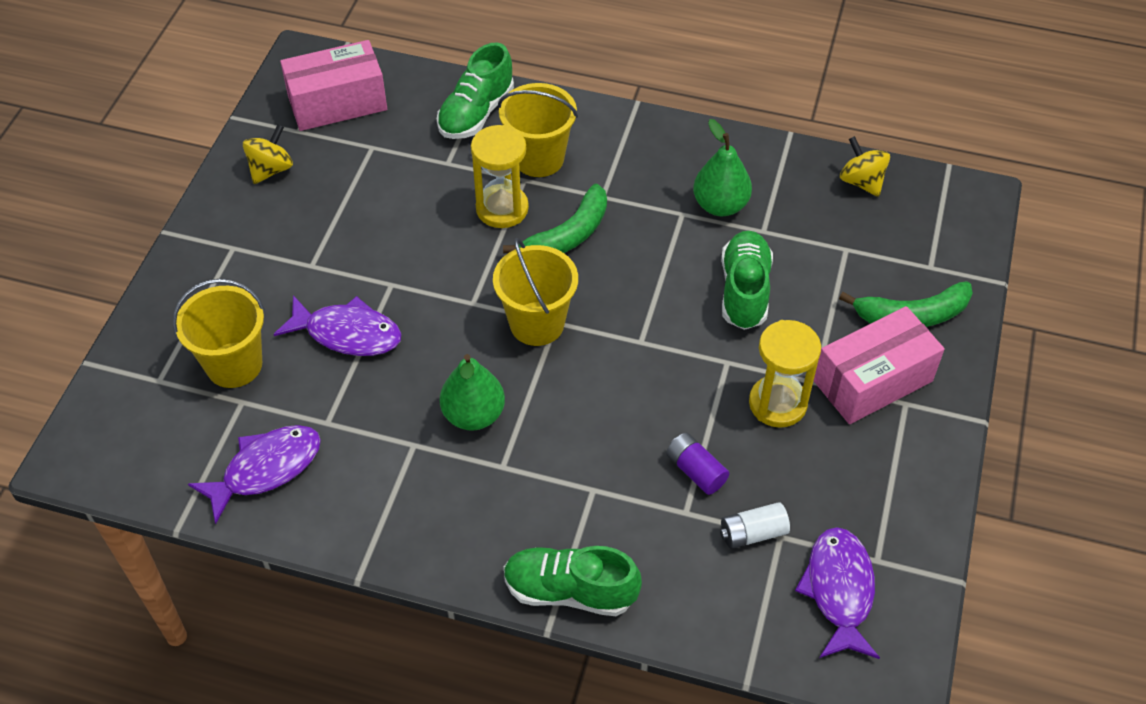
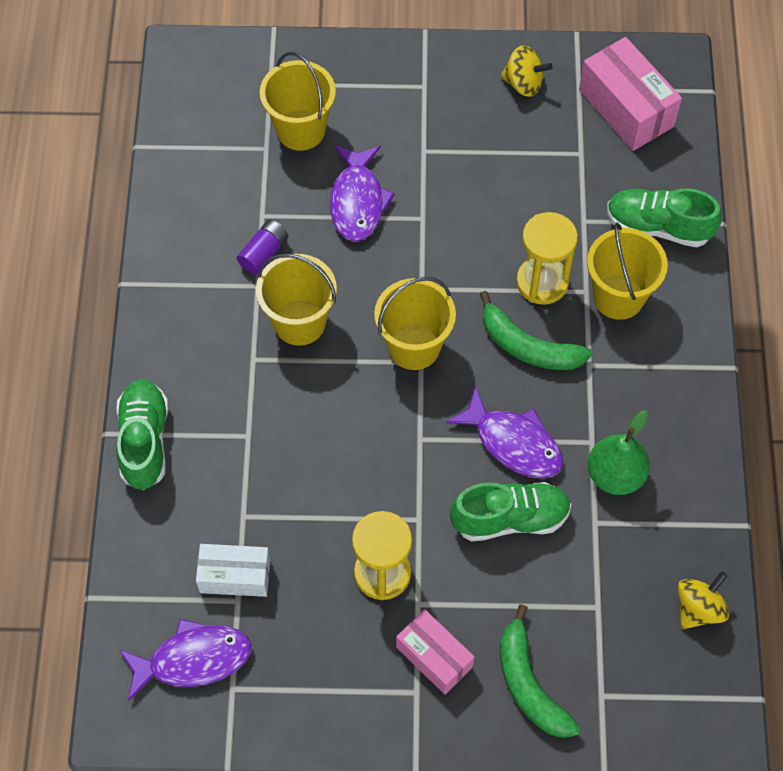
camera: 75 degrees right, 10 degrees up
(266, 469) = (205, 187): purple fish -> purple fish (513, 443)
(473, 415) = (299, 322): green pear -> yellow bucket
(696, 471) = (288, 516): purple battery -> purple battery (264, 253)
(752, 533) = (235, 576): white battery -> white box
(873, 381) = (434, 657): pink box -> pink box, size x0.65

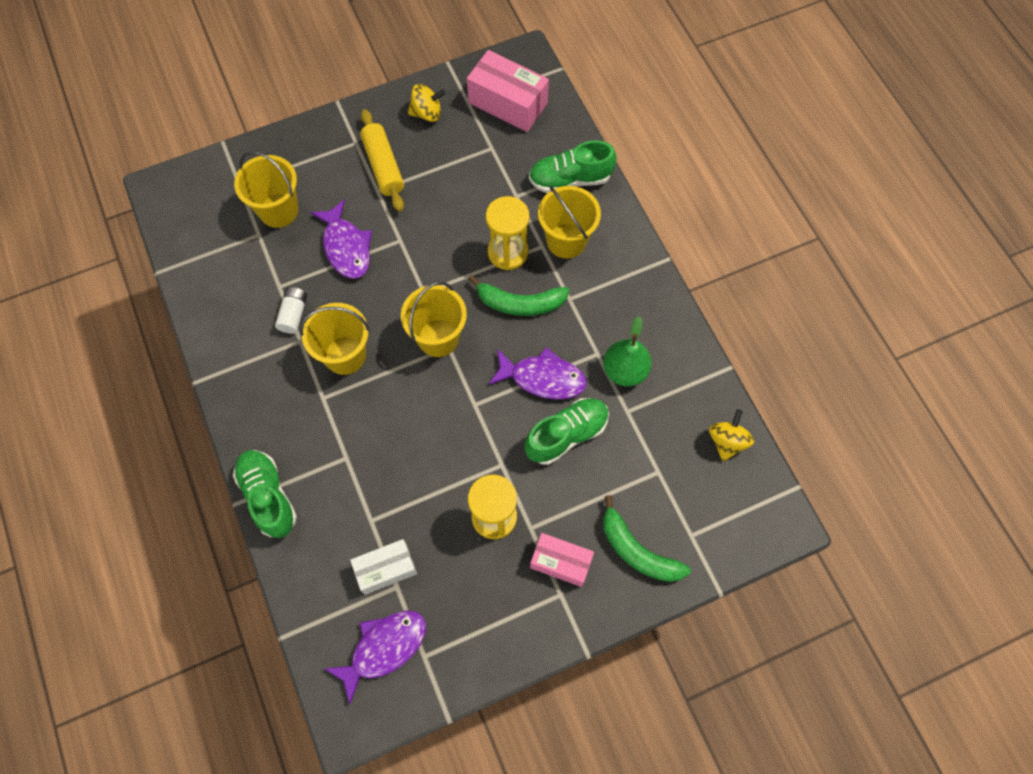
camera: 25 degrees left, 5 degrees up
(264, 253) = (293, 314): purple battery -> white battery
(443, 126) = (383, 166): none -> yellow rolling pin

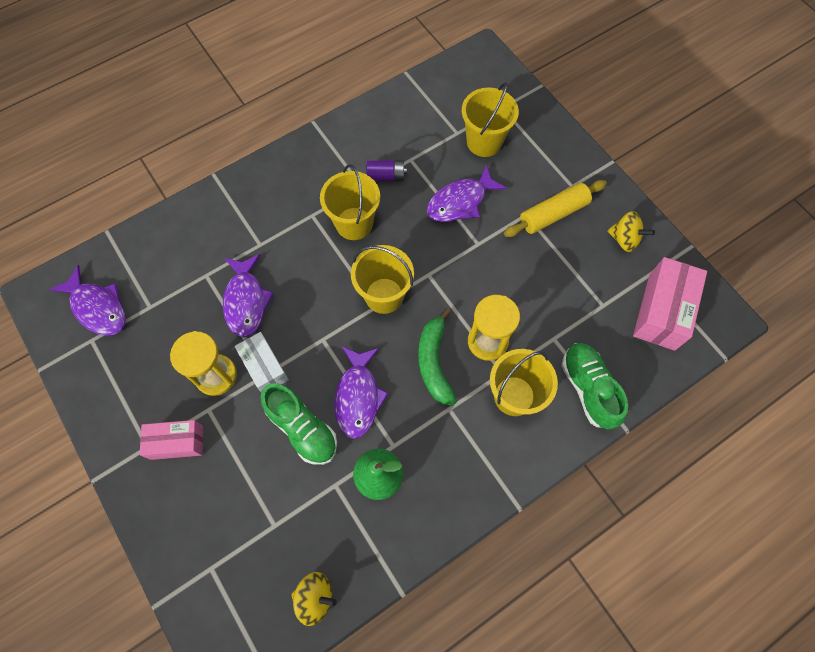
camera: 80 degrees right, 0 degrees up
(268, 496) = (220, 195): green shoe -> none
(293, 314) = (386, 176): white battery -> purple battery
(386, 569) = (164, 295): white box -> white box (264, 367)
(413, 478) = (246, 301): none -> purple fish
(427, 113) = (624, 239): yellow spinning top -> yellow spinning top turned 45 degrees counterclockwise
(561, 562) = (177, 442): pink box -> pink box turned 75 degrees clockwise
(637, 551) = (192, 514): green banana -> none

